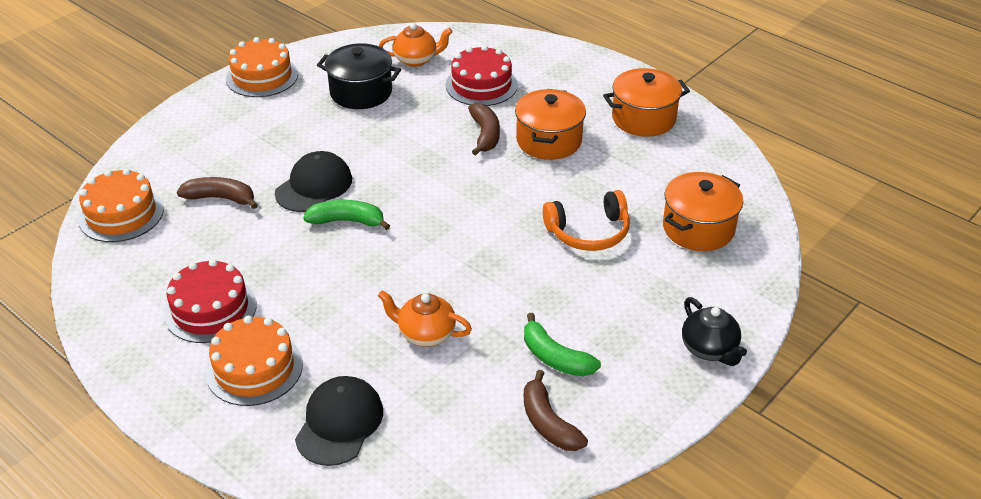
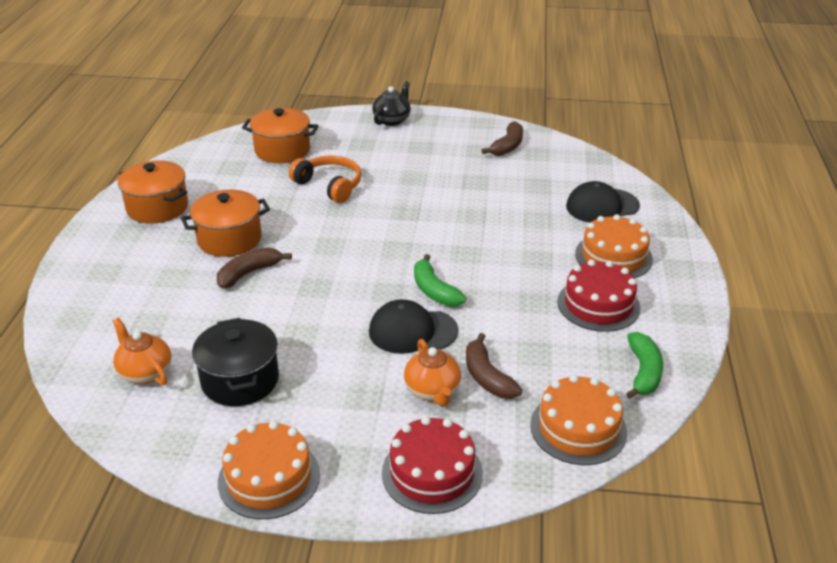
camera: 125 degrees left, 5 degrees down
(425, 334) = (498, 207): orange teapot -> orange teapot (432, 391)
(481, 85) = (166, 308): red cake -> red cake (432, 473)
(555, 357) = (459, 160): green banana -> green banana (643, 372)

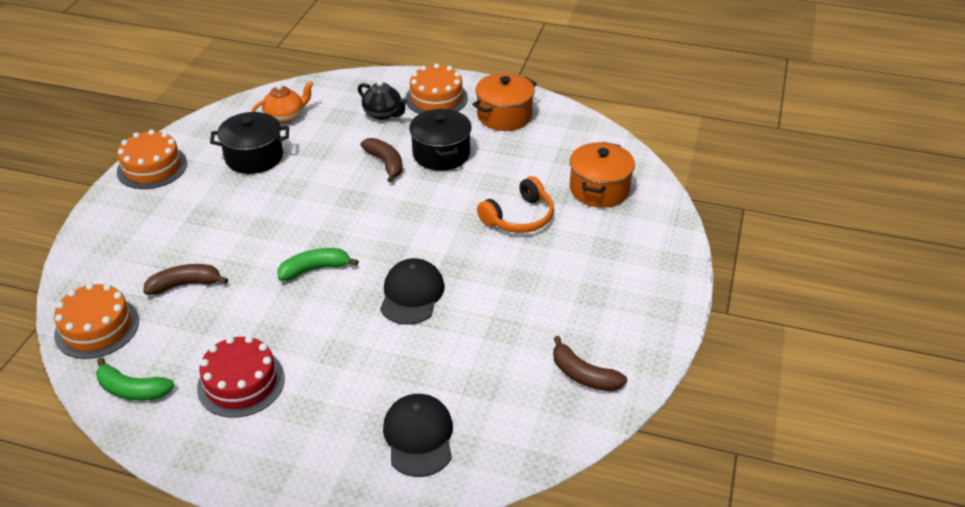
camera: 100 degrees right, 5 degrees up
(229, 239) = (441, 154): orange pot -> black pot
(392, 120) = (664, 278): black teapot -> black teapot (383, 114)
(412, 331) = (265, 249): black cap -> black cap (411, 294)
(432, 391) = (187, 251): orange teapot -> none
(432, 473) = (107, 240): red cake -> none
(613, 256) = (315, 419): orange cake -> orange cake (436, 98)

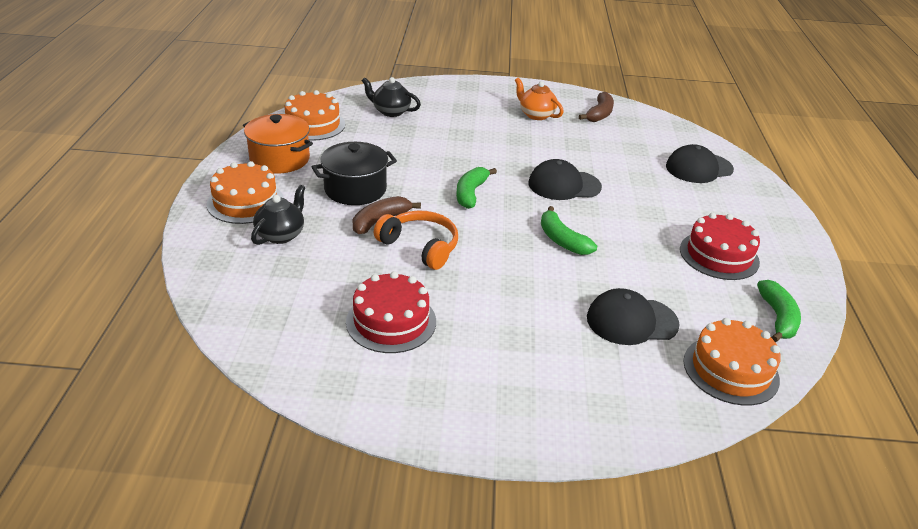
camera: 105 degrees left, 5 degrees down
(152, 167) = (439, 417): orange cake -> orange cake (313, 125)
(185, 284) = (631, 321): brown banana -> black cap
(254, 157) = (391, 321): black pot -> red cake
(285, 117) = (294, 313): orange teapot -> orange teapot (536, 115)
(414, 223) = (470, 193): none -> green banana
(519, 217) = (442, 144): orange headphones -> orange headphones (420, 246)
(599, 189) = (390, 111): orange pot -> black teapot

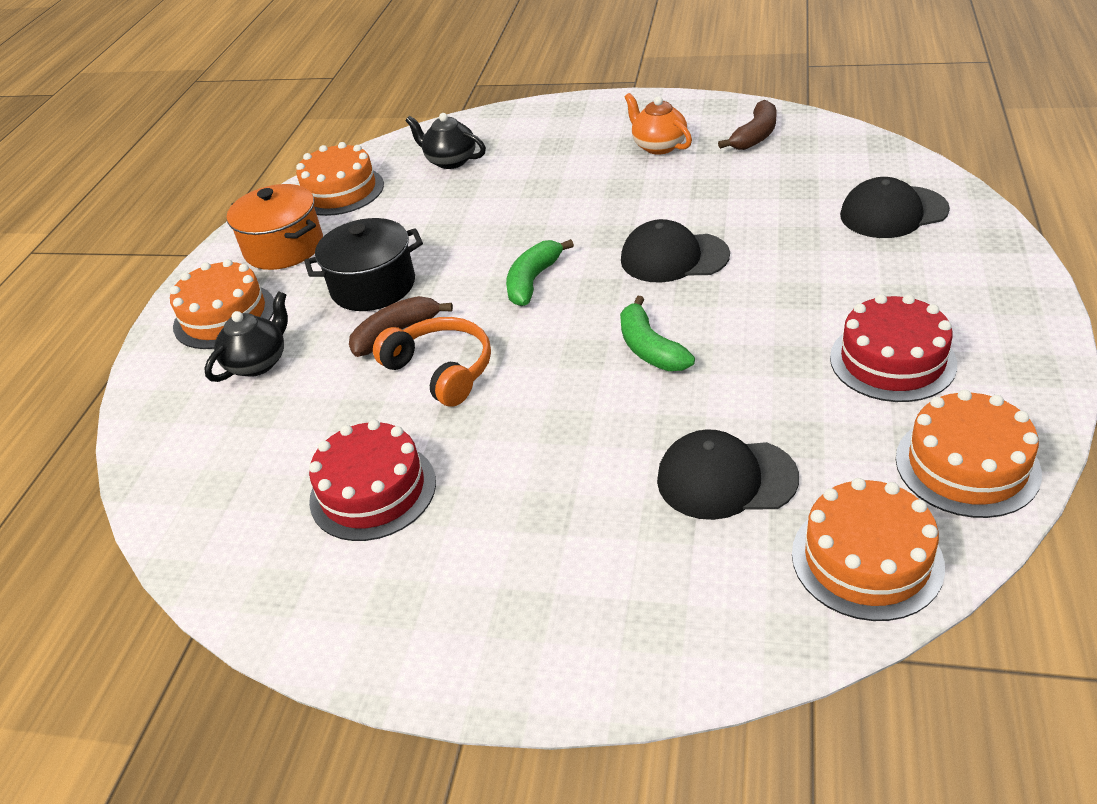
camera: 15 degrees right, 5 degrees up
(778, 318) = (967, 465): green banana -> orange cake

